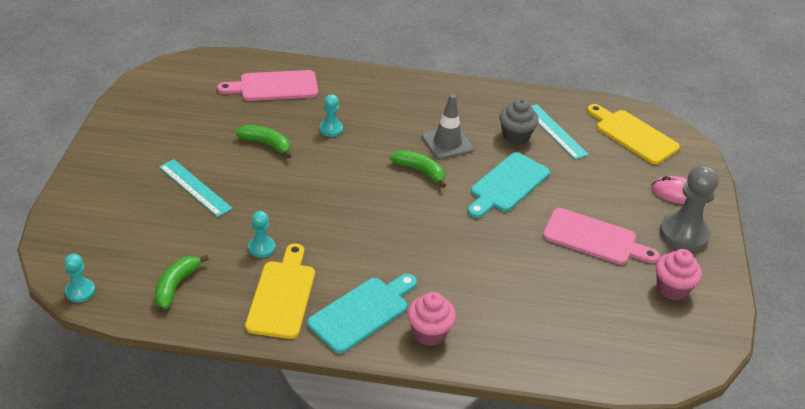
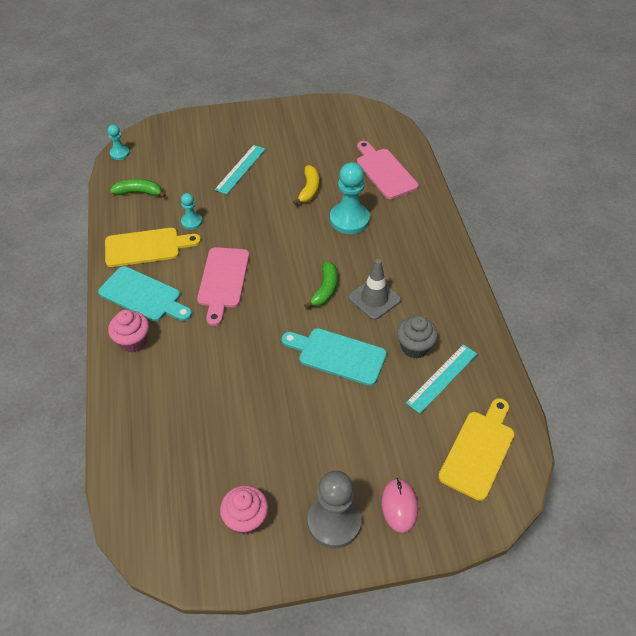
camera: 75 degrees right, 10 degrees up
(266, 144) = (309, 189): green banana -> yellow banana
(331, 129) = (349, 219): turquoise pawn -> turquoise pawn, size x1.91
(594, 238) = (293, 439): pink cutting board -> pink cutting board (223, 281)

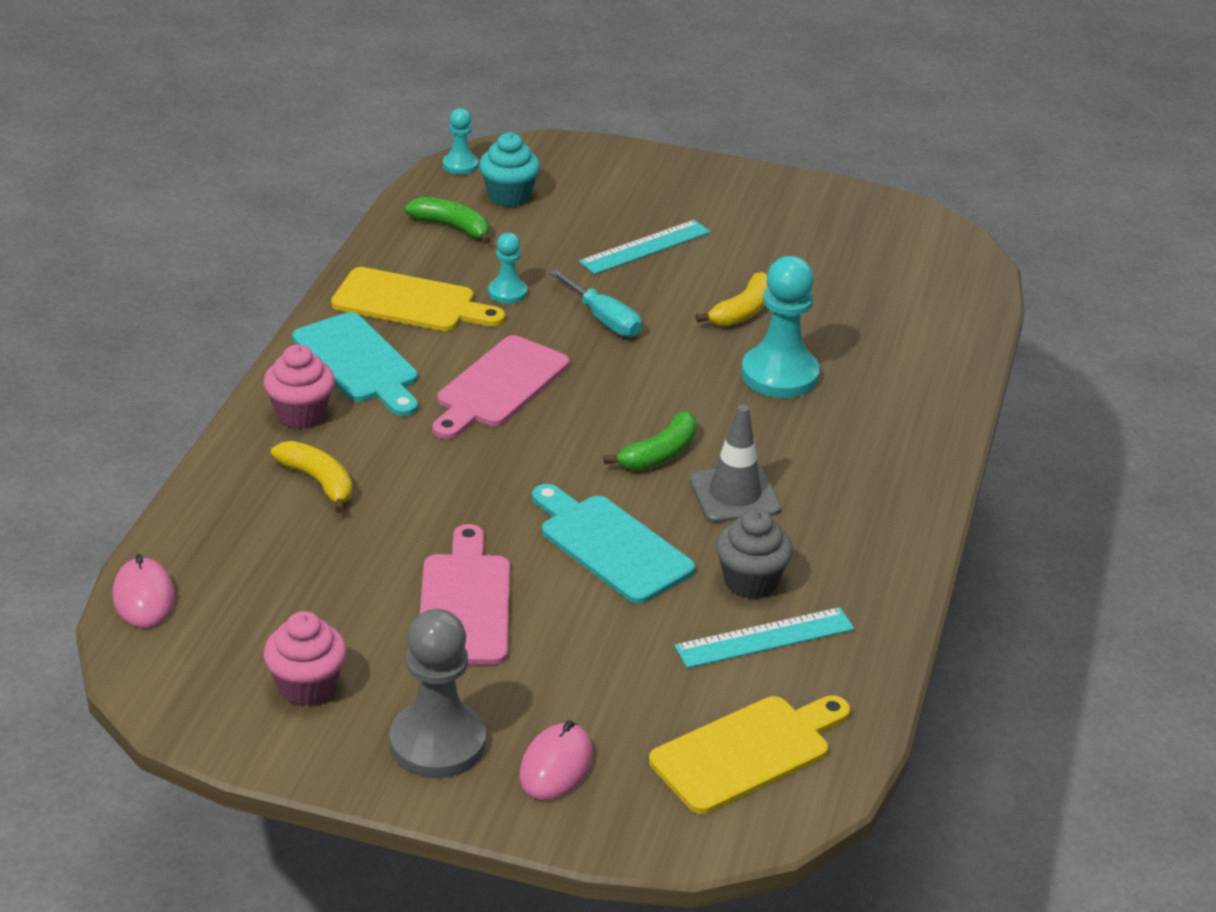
camera: 25 degrees right, 15 degrees down
(122, 502) = (144, 597): none -> pink mouse
(155, 163) = (509, 196): none -> turquoise cupcake
(169, 381) = (318, 482): none -> yellow banana
(248, 219) = (603, 319): none -> turquoise screwdriver
(384, 171) = (900, 329): pink cutting board -> pink cutting board (464, 603)

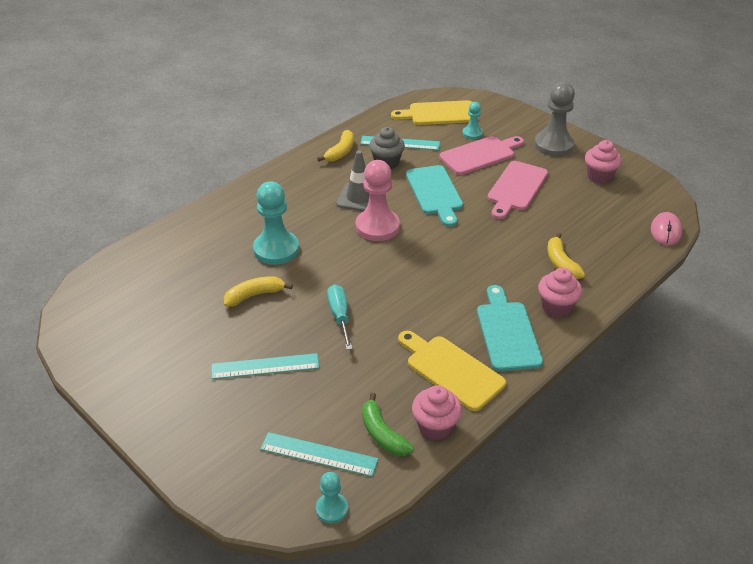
camera: 150 degrees left, 5 degrees up
(395, 248) = (435, 426): none -> pink cupcake
(499, 386) = (433, 290): pink cutting board -> pink cutting board (480, 155)
(507, 293) = (383, 357): turquoise pawn -> turquoise pawn (472, 133)
(509, 196) = (319, 454): turquoise cupcake -> turquoise ruler
(556, 766) = (512, 127): pink mouse -> none
(659, 454) = (377, 227): green banana -> pink pawn
(858, 578) = (340, 152): none -> yellow banana

